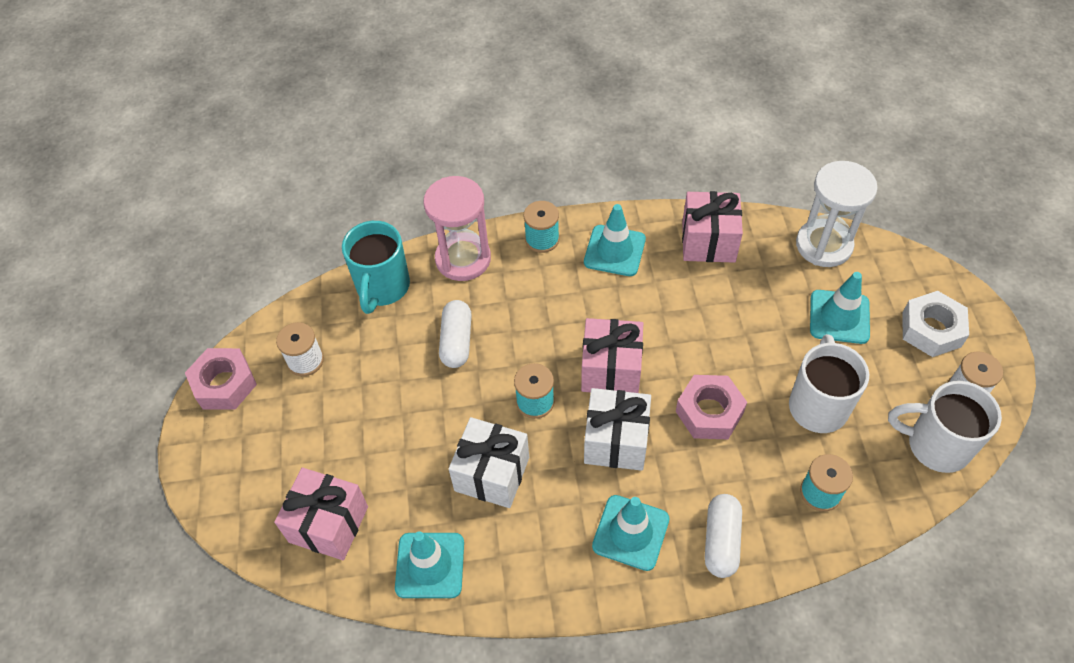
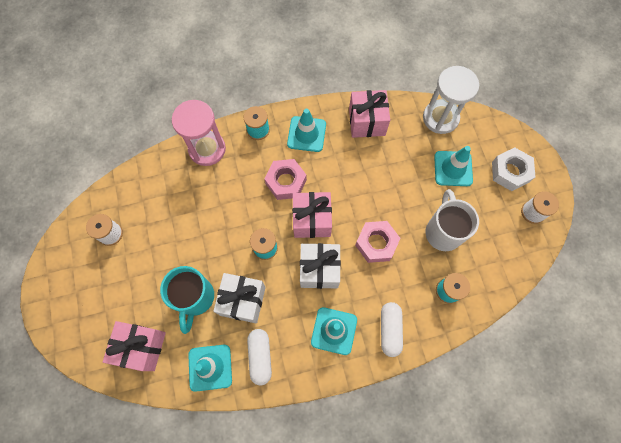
camera: 10 degrees left, 15 degrees up
(224, 384) = (58, 256): pink nut -> pink nut (286, 182)
(382, 288) = (155, 175): turquoise mug -> turquoise mug (195, 298)
(456, 341) = (209, 210): white capsule -> white capsule (260, 356)
(935, 445) = (515, 251): white mug -> none

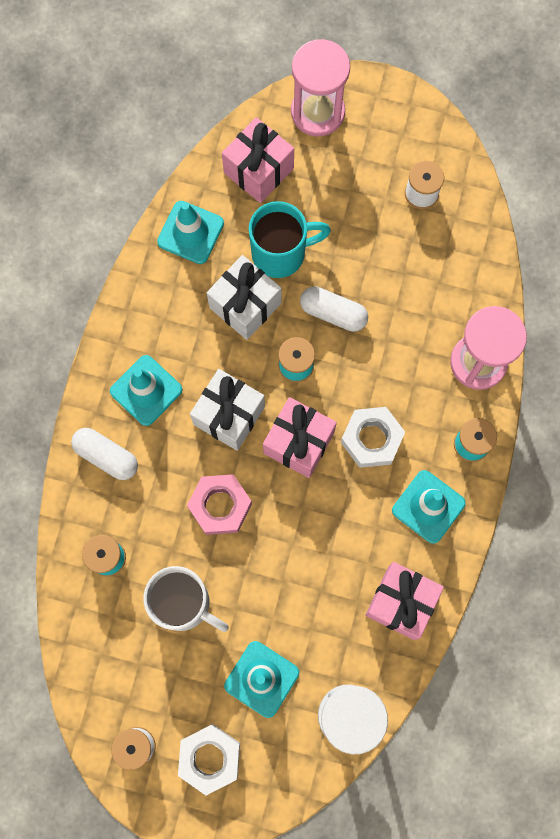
camera: 120 degrees right, 5 degrees up
(78, 332) = (317, 112): none -> pink hourglass
(195, 298) = (281, 253): turquoise mug -> turquoise mug turned 135 degrees clockwise
(260, 356) = (168, 292): white capsule -> white capsule (333, 313)
(286, 182) = (371, 439): pink nut -> white nut

